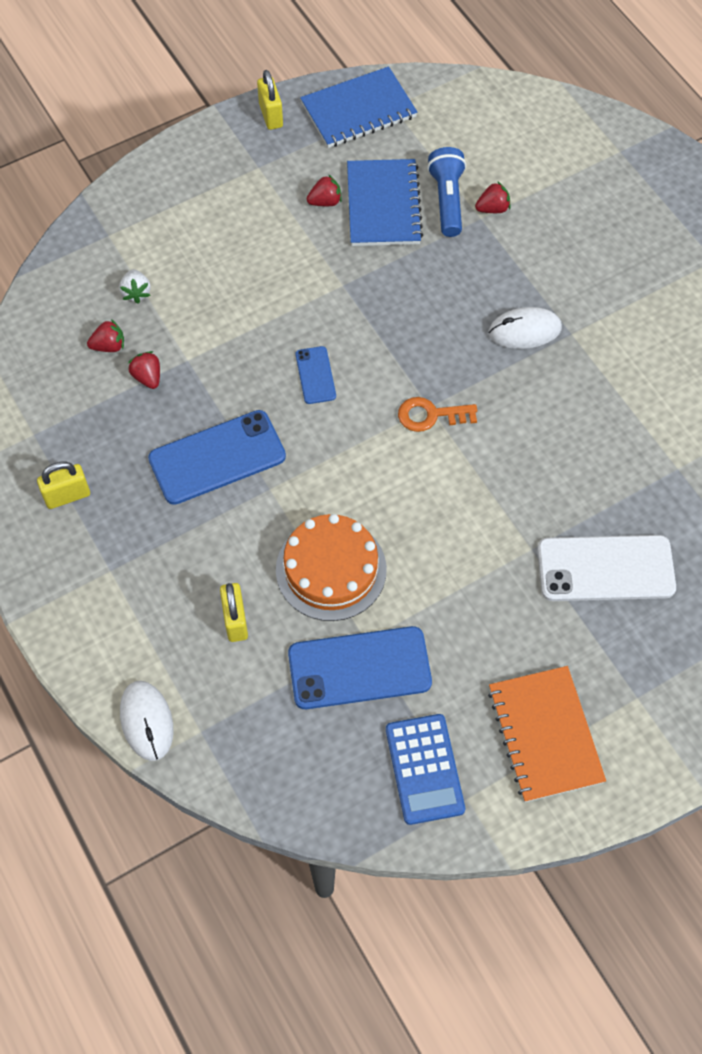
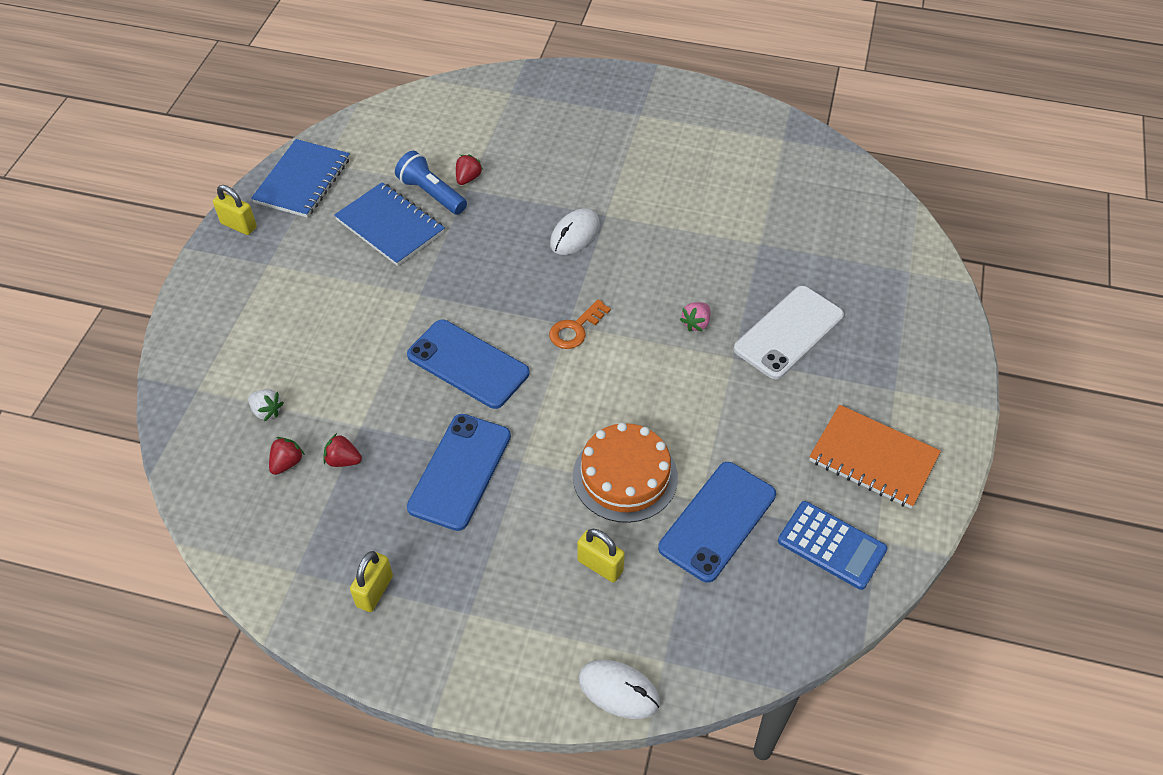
camera: 45 degrees left, 10 degrees down
(315, 375) = (468, 364): blue phone -> blue phone, size x1.96
(325, 201) = (345, 252): red strawberry -> none
(535, 493) = (696, 323): none -> pink strawberry

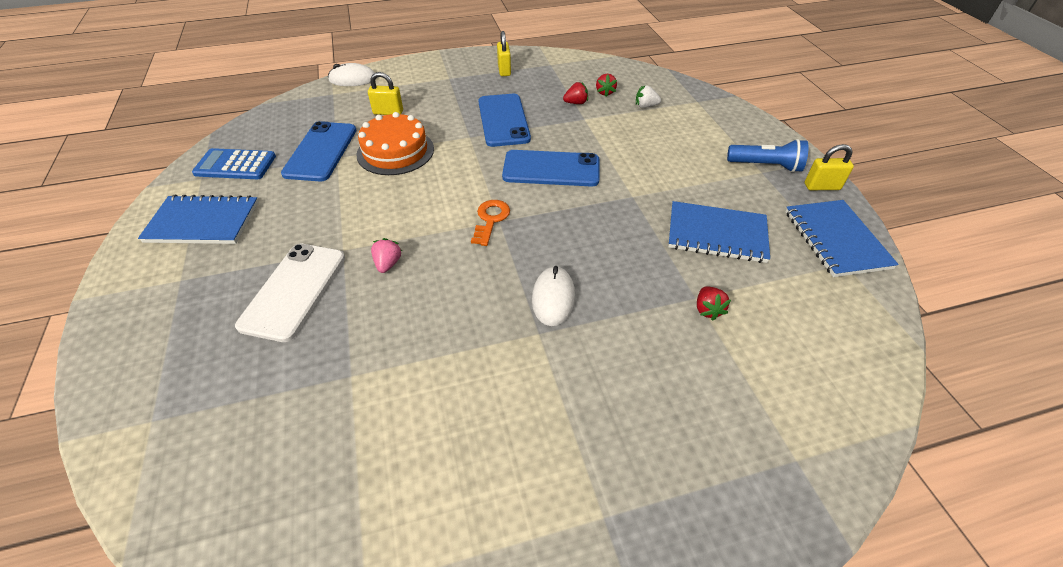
camera: 150 degrees right, 5 degrees down
(431, 194) = (720, 278): blue flashlight -> blue flashlight (766, 166)
(873, 458) = (203, 222): orange notebook -> blue notebook

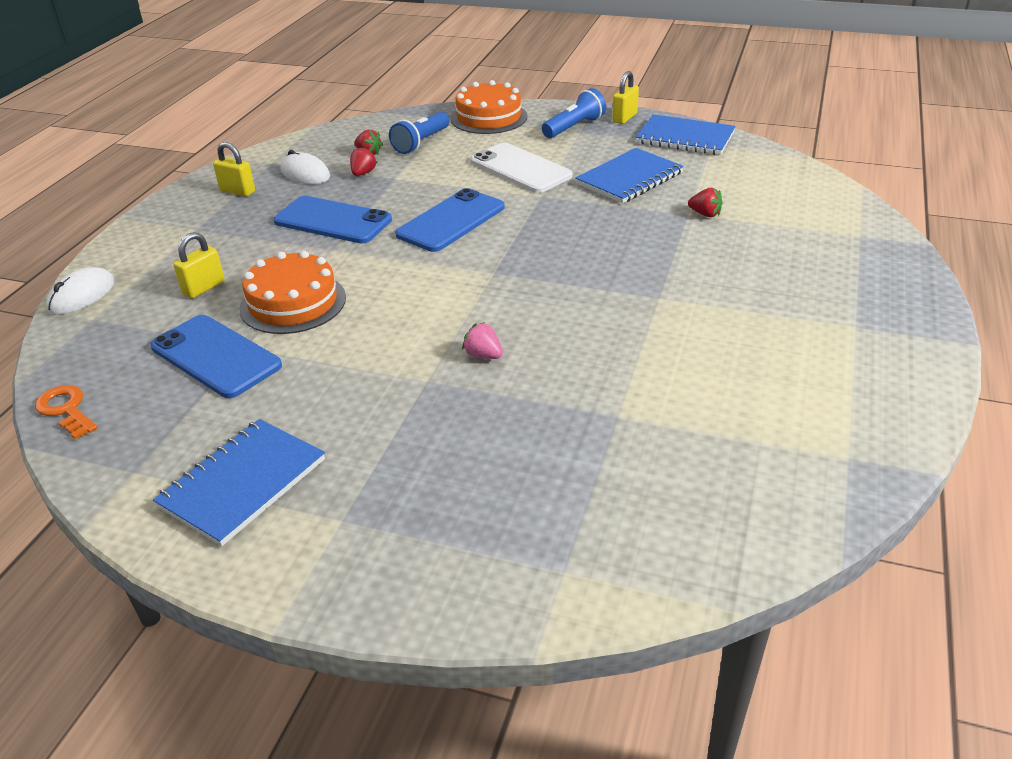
camera: 55 degrees left, 10 degrees down
(235, 165) = (145, 434): blue calculator -> none
(294, 290) = (458, 429): white phone -> white phone (520, 169)
(490, 219) = (486, 277): orange key -> orange key (66, 410)
(553, 298) = (625, 277): white mouse -> white mouse (305, 173)
(645, 106) = (421, 143): white strawberry -> blue flashlight
(723, 117) = (489, 117): none -> orange cake

